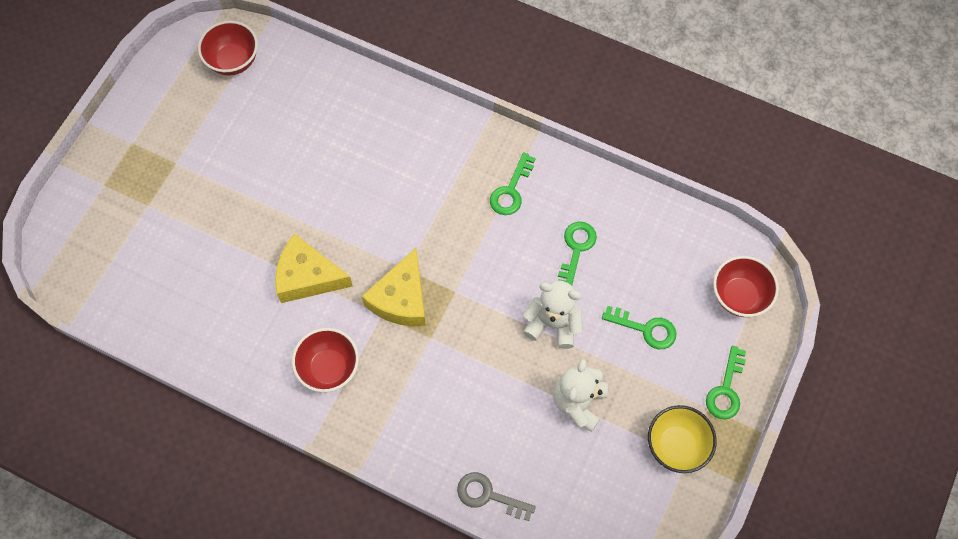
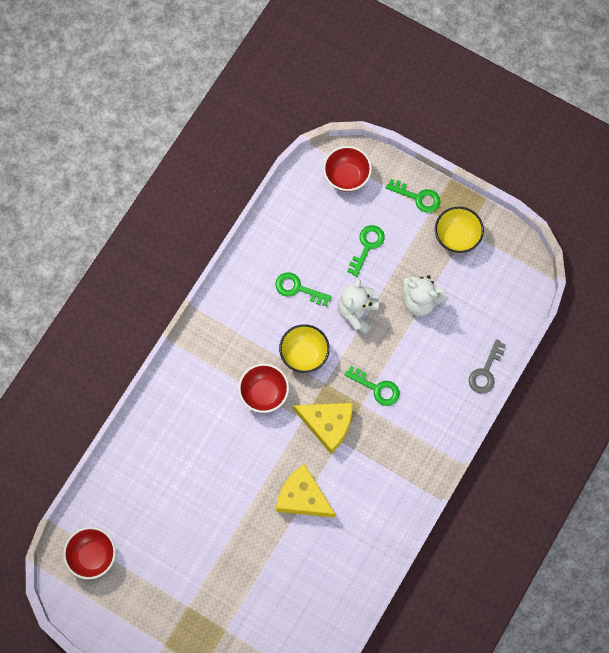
camera: 85 degrees left, 5 degrees up
(307, 277) = (302, 497): yellow cheese -> yellow cheese turned 105 degrees clockwise
(329, 368) = (380, 483): red bowl -> red bowl (264, 393)
(490, 264) = (304, 354): none -> yellow bowl
(511, 190) = (242, 333): green key -> green key (377, 388)

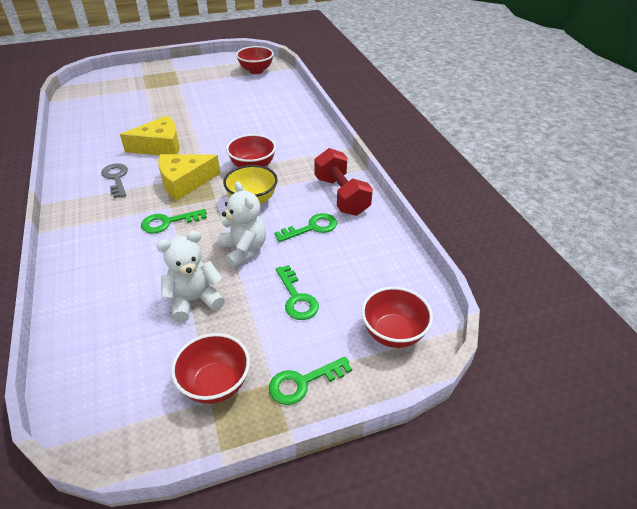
camera: 130 degrees right, 30 degrees down
(244, 297) = (341, 196): none -> red dumbbell
(457, 237) = (215, 384): yellow bowl -> red bowl
(485, 372) = (67, 301): grey key -> grey key (116, 178)

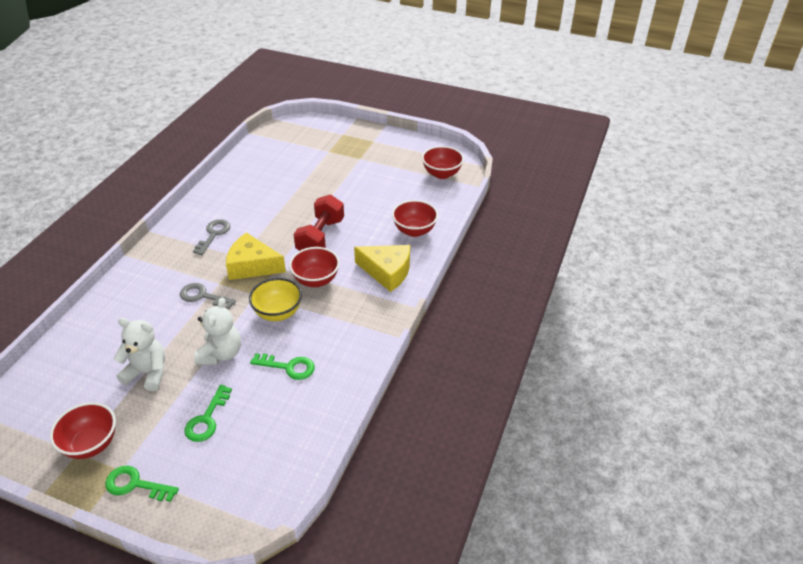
camera: 40 degrees right, 0 degrees up
(160, 146) = (273, 220): yellow cheese -> yellow cheese (387, 272)
(168, 222) = (202, 296): green key -> grey key
(341, 196) = (347, 352): red dumbbell -> red dumbbell (320, 237)
(393, 333) = (231, 497): red bowl -> red bowl (414, 231)

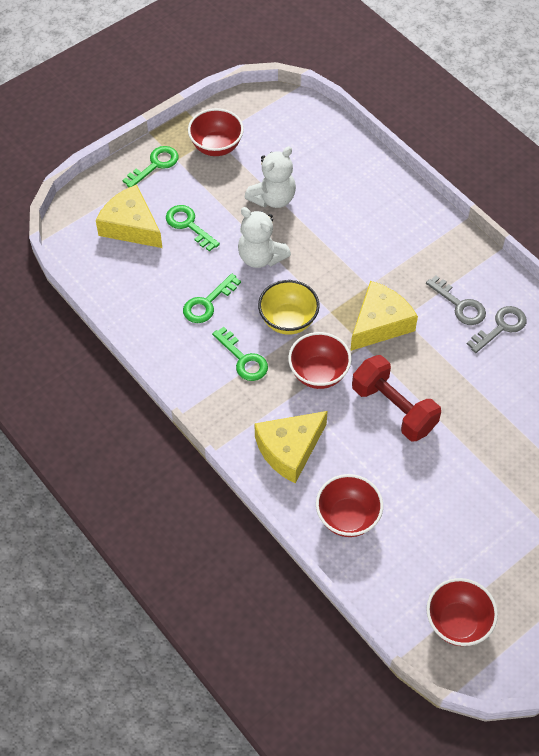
camera: 120 degrees right, 15 degrees up
(202, 296) = (355, 266): grey key -> grey key (501, 327)
(228, 464) = (131, 226): none -> yellow cheese
(329, 323) = (243, 359): none -> green key

